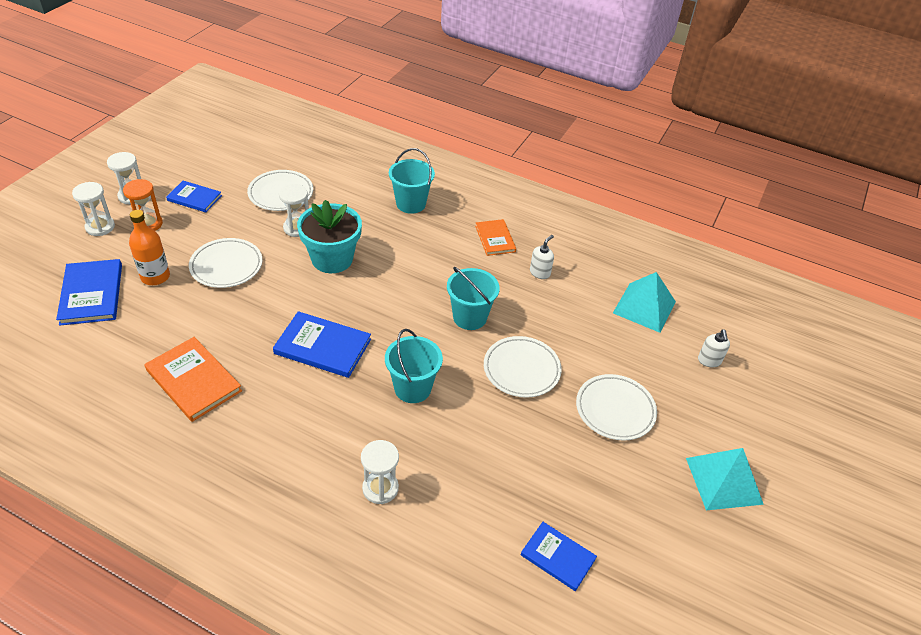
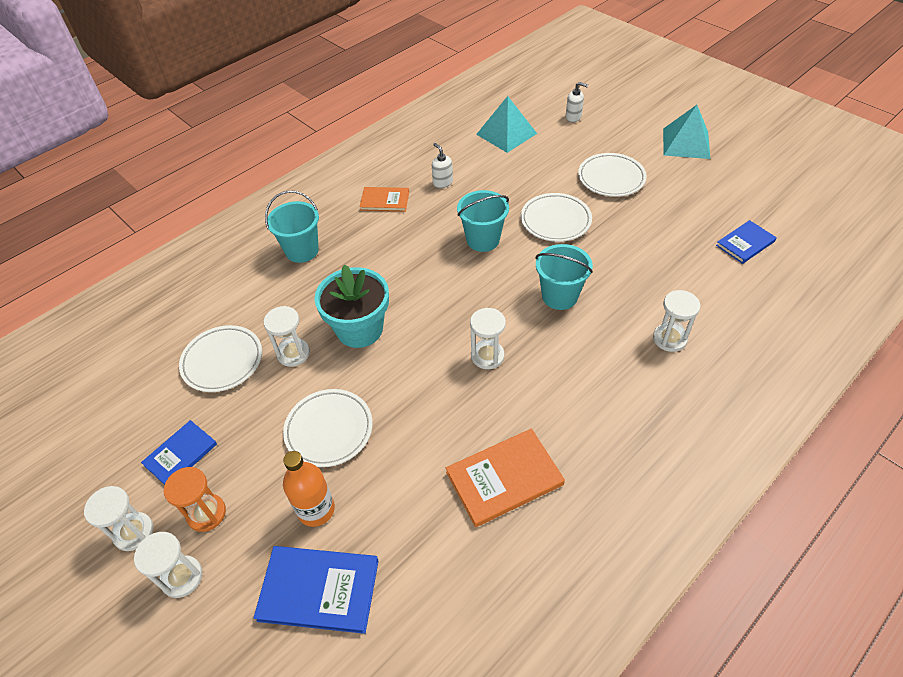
camera: 65 degrees left, 5 degrees up
(322, 347) = (487, 356): blue book -> white hourglass

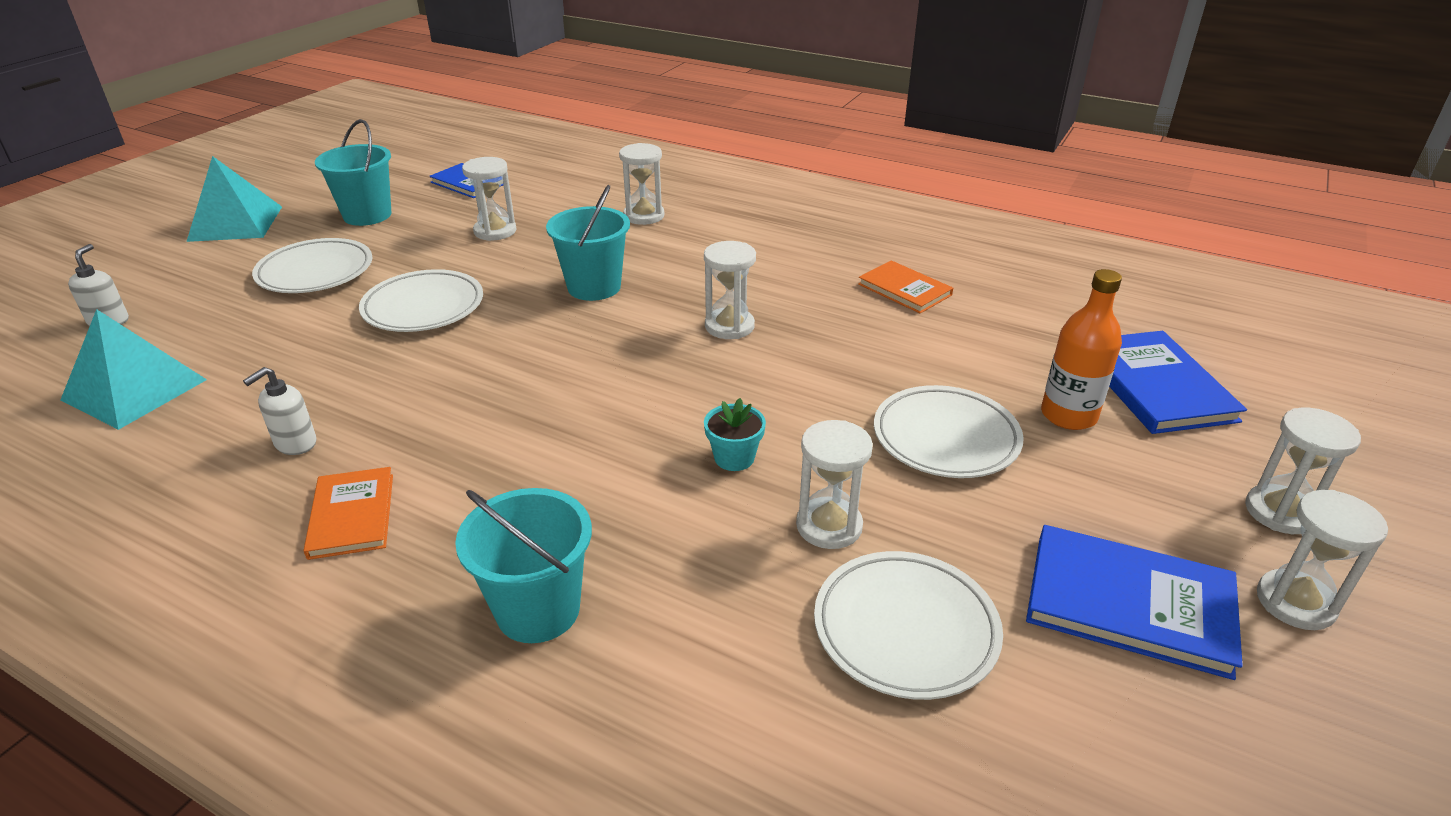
camera: 110 degrees left, 15 degrees down
(181, 454) = (1129, 603): blue book -> blue book, size x1.55
(206, 513) = (1180, 523): orange hourglass -> none
(359, 329) = (734, 458): turquoise flower pot -> turquoise flower pot, size x0.46
(483, 240) = (477, 367): turquoise bucket -> turquoise bucket (367, 215)
(504, 479) = (904, 289): orange book -> orange book, size x0.64
(655, 254) = (495, 231): none -> white hourglass

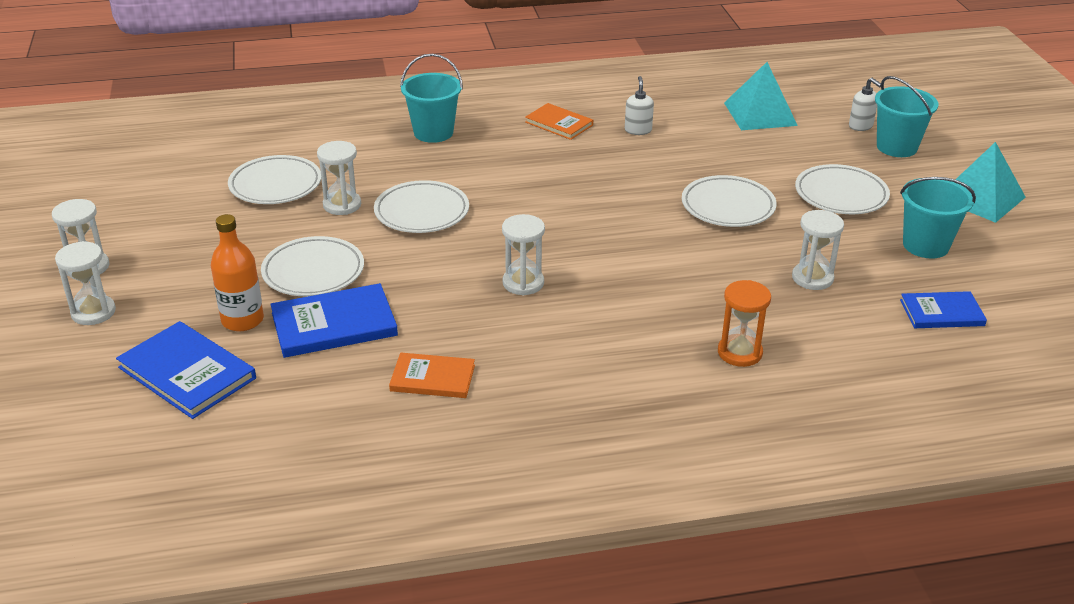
camera: 140 degrees right, 0 degrees up
(594, 287) = (656, 268): turquoise bucket -> turquoise bucket (896, 147)
(644, 216) = (739, 353): white hourglass -> orange hourglass
(734, 458) = (422, 212): turquoise flower pot -> white plate
(1129, 603) = (175, 233): blue book -> blue book (334, 324)

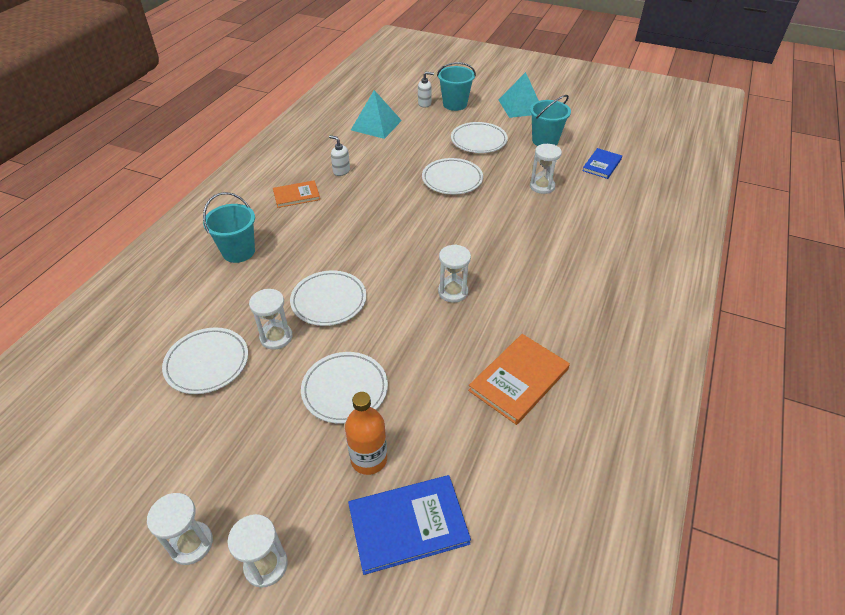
camera: 55 degrees left, 10 degrees up
(334, 324) = (419, 405): blue book -> none
(432, 378) = (519, 380): orange book -> orange book, size x1.55
(739, 353) = (586, 242): orange hourglass -> none

